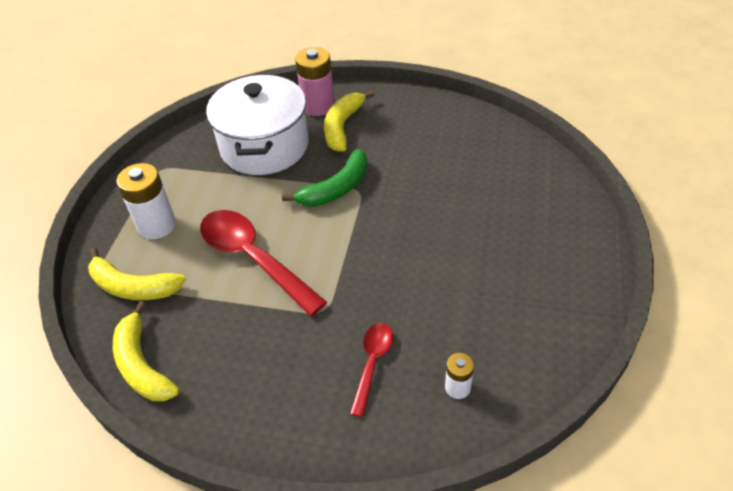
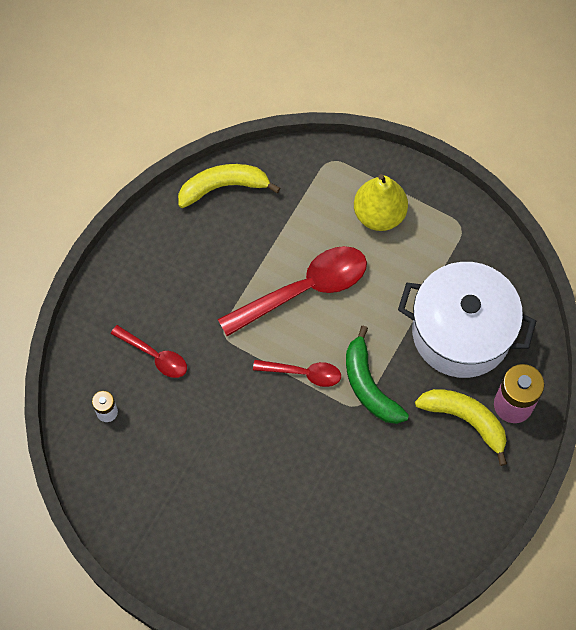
camera: 105 degrees right, 20 degrees up
(133, 287) = (309, 187): yellow banana -> none
(157, 225) = (379, 214): white battery -> yellow pear
(342, 235) = (303, 373): none -> red spoon

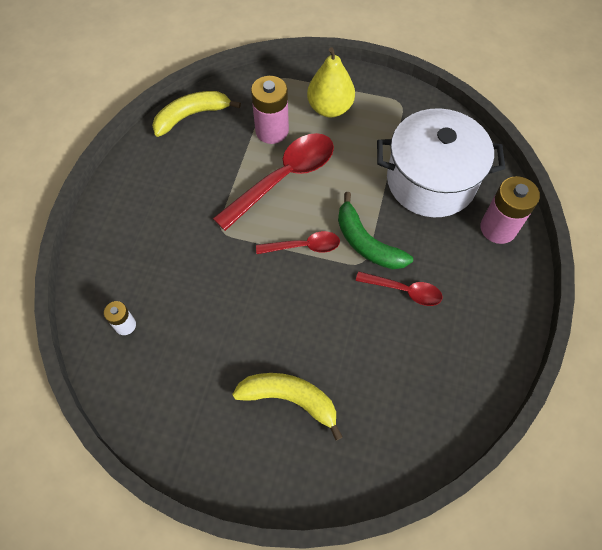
camera: 15 degrees left, 5 degrees down
(155, 356) = (161, 264): red spoon -> red spoon (404, 291)
(306, 228) = (272, 131): none -> pink battery
(465, 420) = (462, 251): yellow banana -> yellow banana (290, 399)

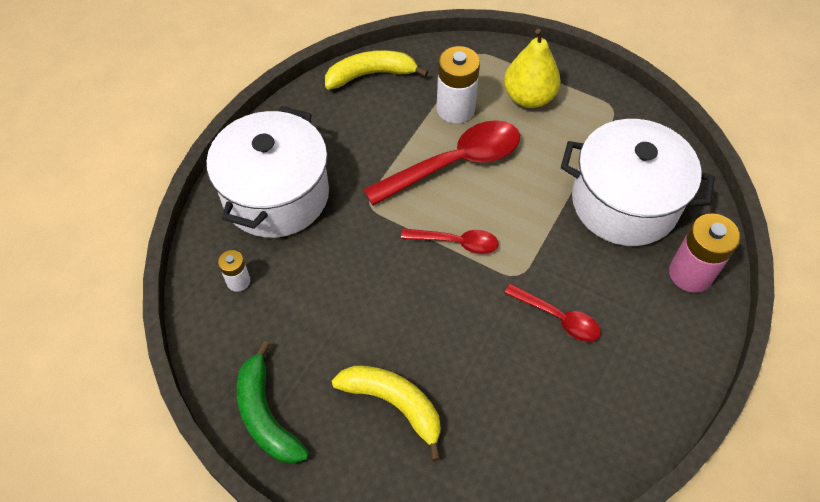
camera: 15 degrees right, 5 degrees down
(137, 240) = (276, 195): none -> white pot
(272, 131) = (455, 109): pink battery -> white battery
(366, 243) = (529, 255): green banana -> green banana (266, 415)

